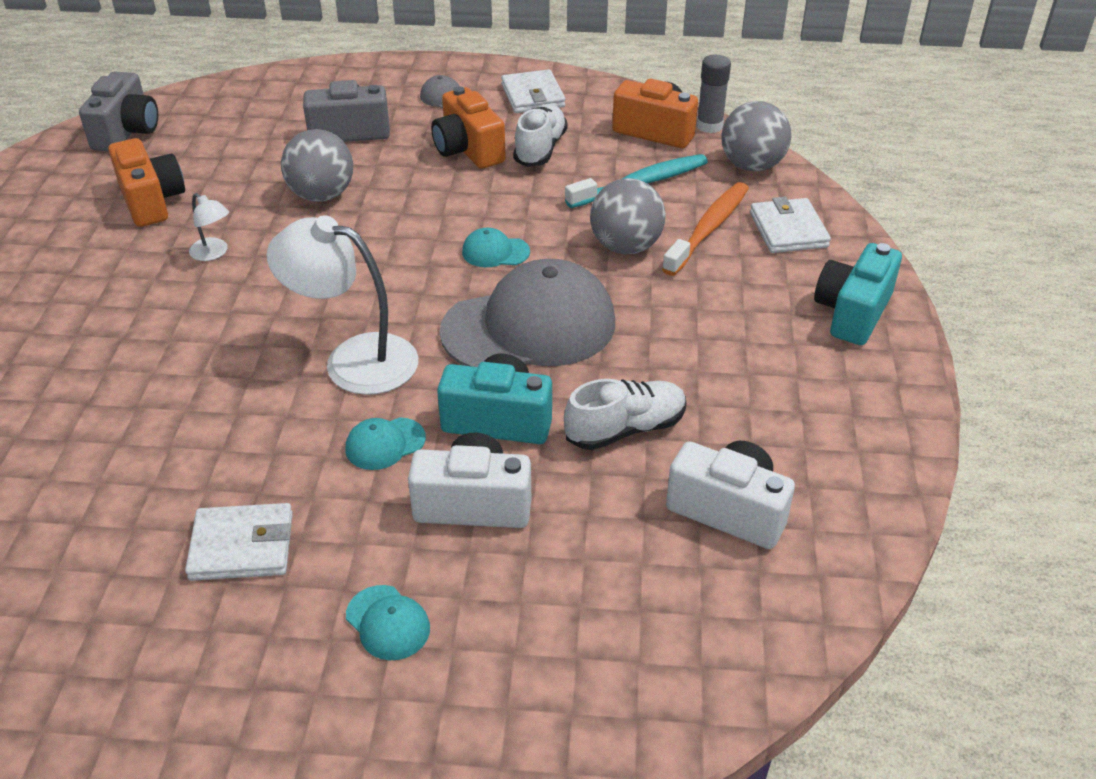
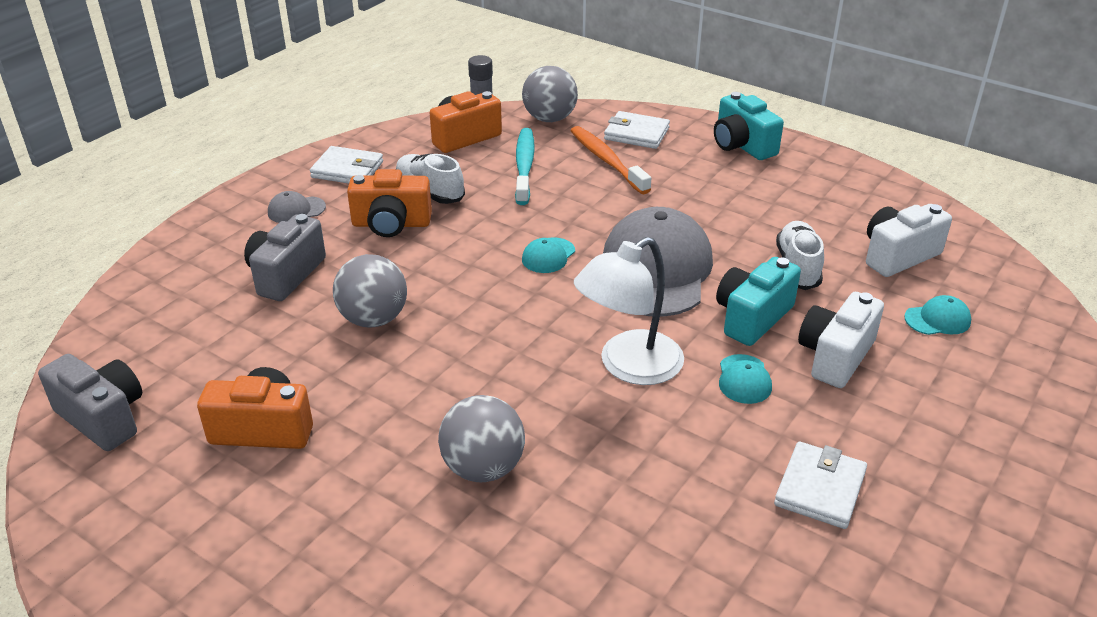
camera: 60 degrees left, 5 degrees down
(213, 253) = (400, 408): white lamp -> none
(388, 623) = (936, 432): turquoise cap -> turquoise cap (937, 319)
(626, 247) = (596, 199): grey ball -> grey ball (483, 468)

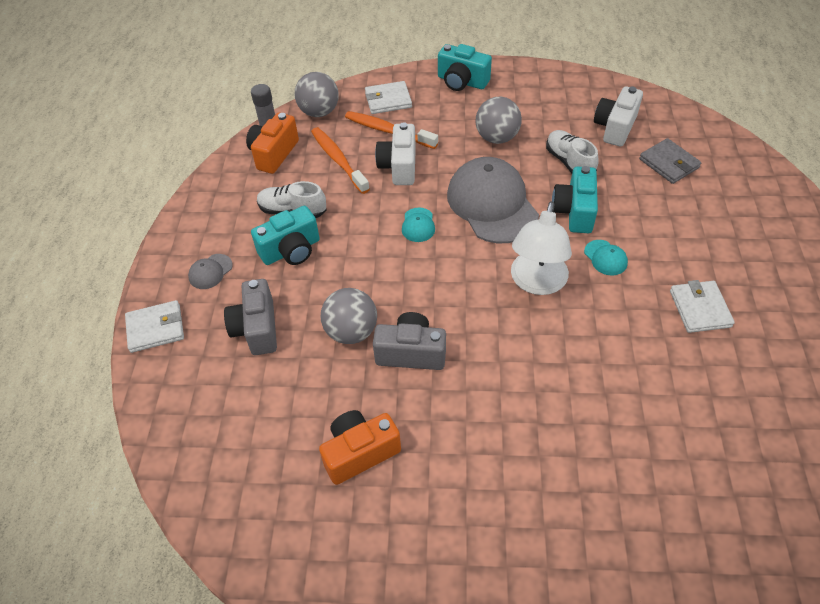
camera: 30 degrees left, 15 degrees up
(103, 418) = (240, 509): grey camera -> grey camera (411, 353)
(347, 170) = (215, 219): white wallet -> white wallet (156, 328)
(391, 224) = (291, 250): orange camera -> turquoise camera
(483, 468) = (518, 400): grey ball -> grey ball (497, 138)
(524, 166) = (338, 160): turquoise toothbrush -> orange toothbrush
(835, 356) = (638, 216): white camera -> white camera (399, 166)
(937, 319) = (669, 163): turquoise cap -> grey wallet

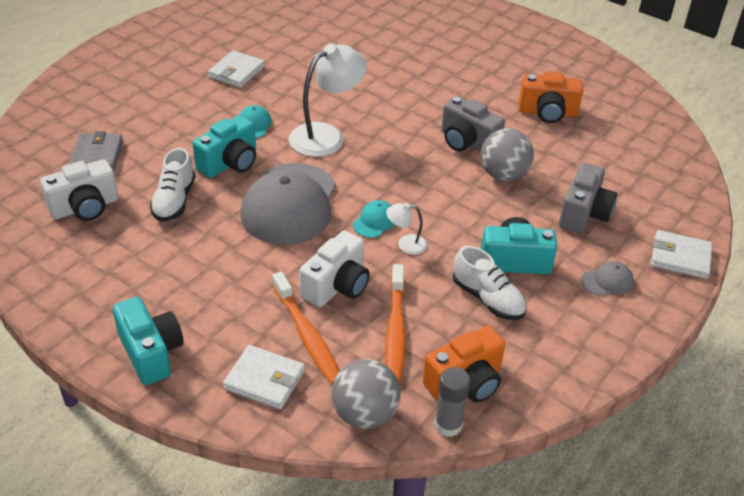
camera: 150 degrees left, 10 degrees down
(380, 219) = (406, 244): none -> white lamp
(497, 138) = (205, 261): grey ball -> none

